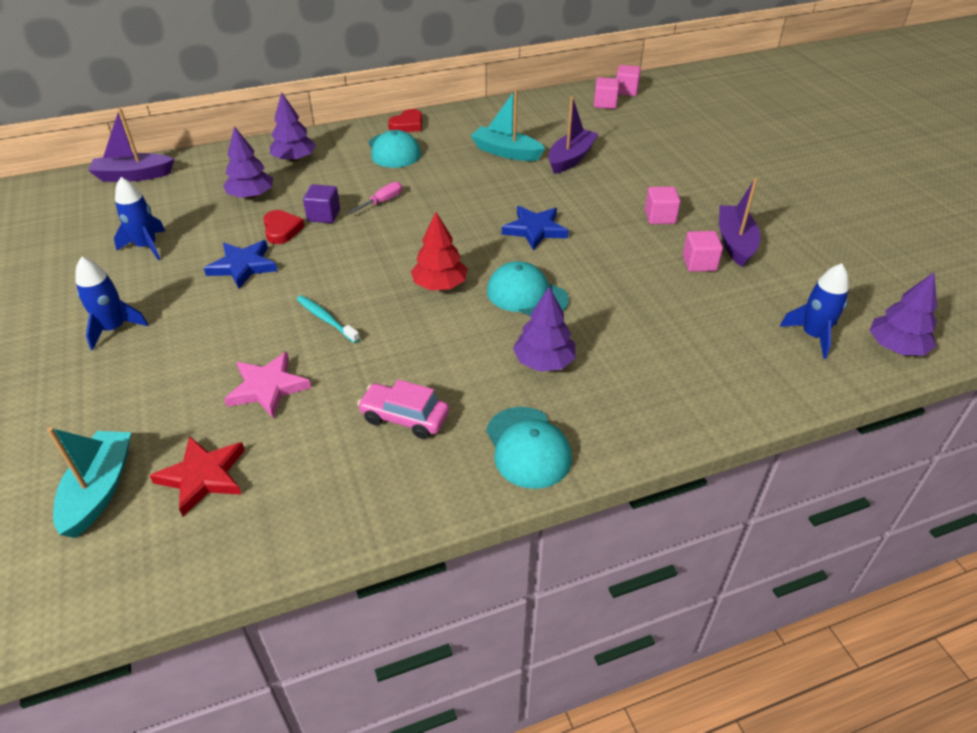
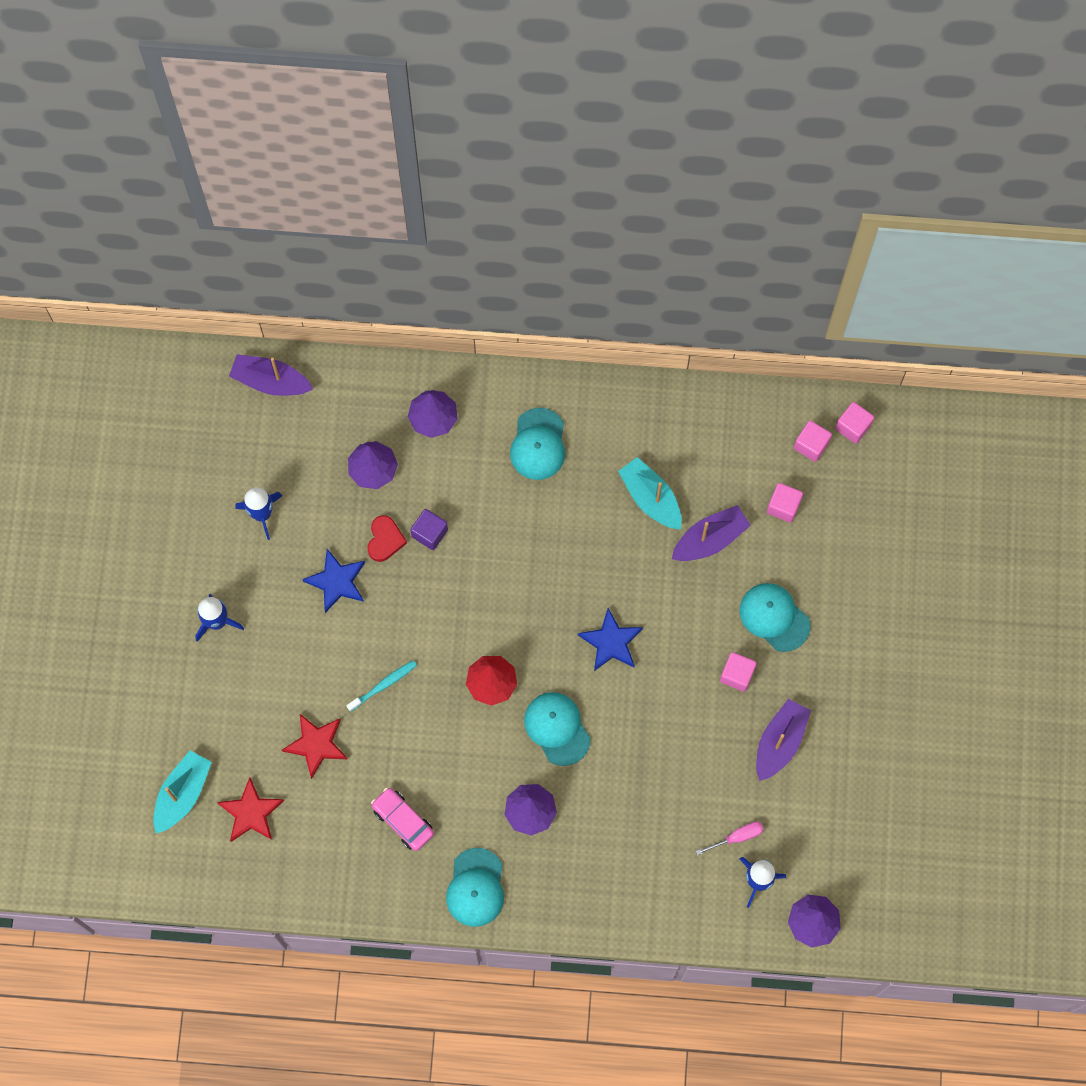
camera: 25 degrees right, 30 degrees up
(267, 388) = (316, 745): pink star -> red star
(326, 319) = (383, 685): turquoise toothbrush -> turquoise toothbrush turned 75 degrees clockwise
(382, 202) = (491, 534): pink screwdriver -> pink screwdriver (737, 837)
(407, 125) = (573, 397): red heart -> none
(659, 181) = (774, 617): none -> turquoise cap
(699, 263) = (728, 754): pink cube -> pink cube (783, 506)

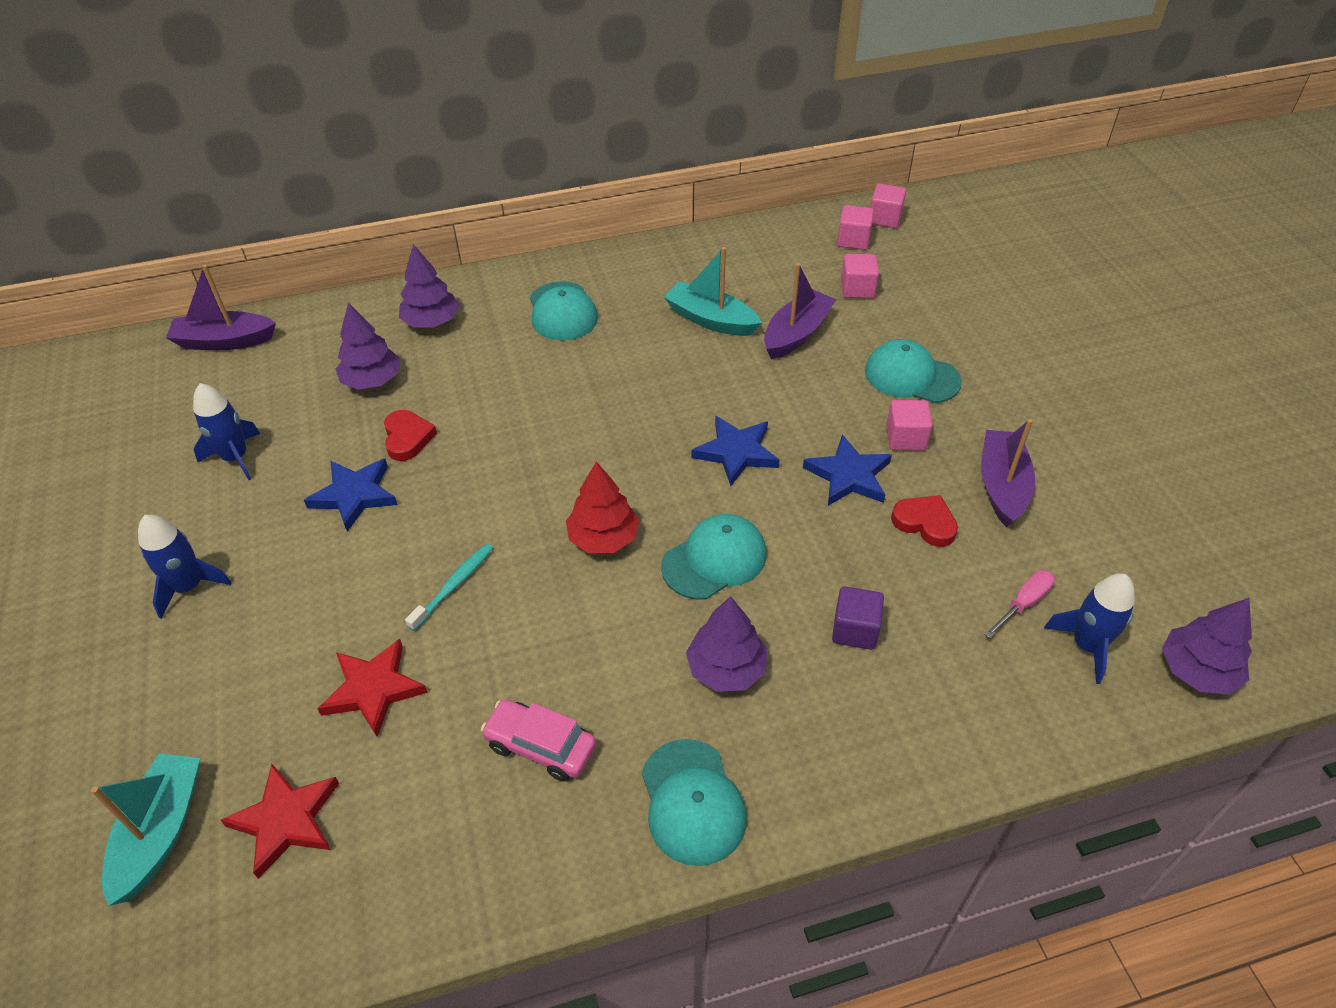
camera: 20 degrees left, 25 degrees down
(429, 533) = (463, 417): purple cube -> purple cube (855, 630)
(557, 728) = (714, 559): turquoise cap -> turquoise cap turned 105 degrees clockwise
(679, 693) = (849, 475): none -> blue star
(709, 752) = (925, 523): none -> red heart

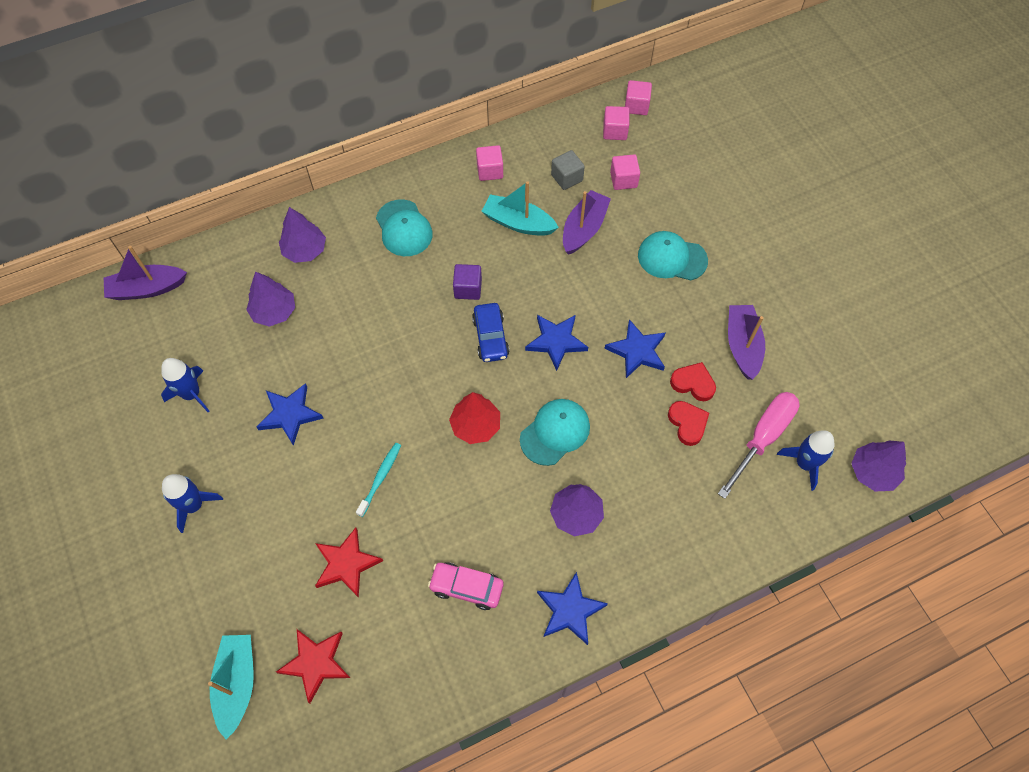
camera: 10 degrees left, 15 degrees up
(407, 438) = (315, 360): red heart -> red heart (687, 423)
(647, 438) = (490, 337): none -> blue car
(692, 802) = (570, 610): turquoise cap -> blue star
(783, 280) = (567, 178): none -> grey cube
(855, 630) = (655, 473): purple cube -> purple cube (468, 289)
(905, 438) = (673, 313): pink cube -> pink cube (490, 171)
(1024, 603) = (763, 437): pink screwdriver -> pink screwdriver, size x1.88

